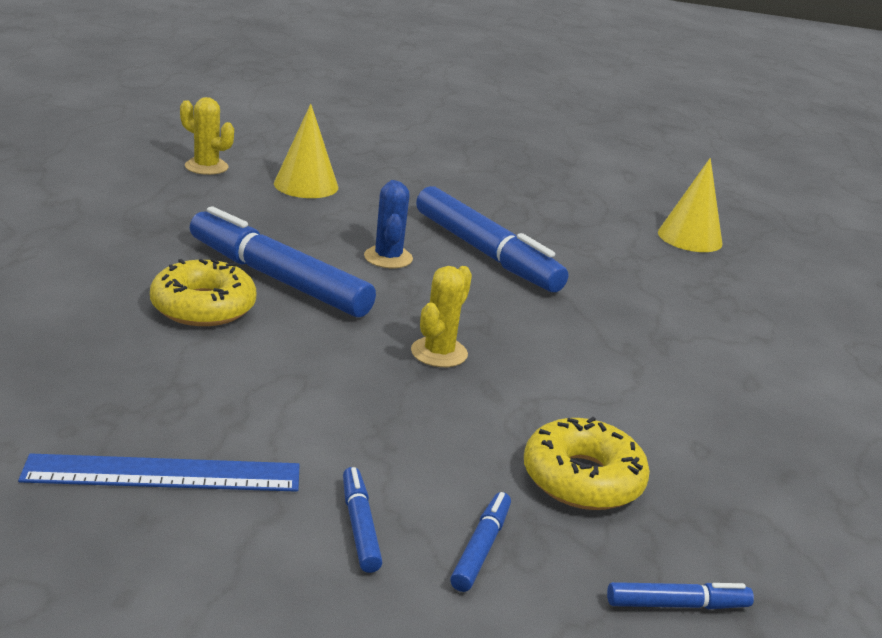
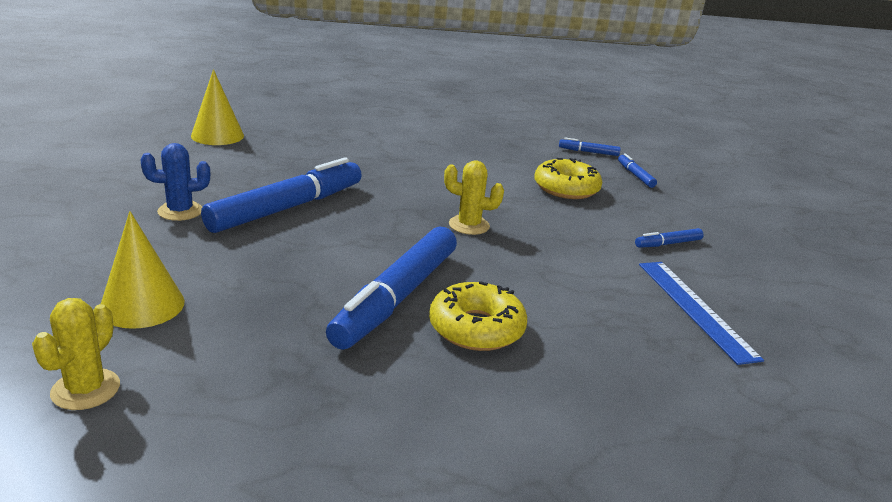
camera: 100 degrees left, 0 degrees up
(388, 258) = (321, 249): blue cactus -> blue cactus (180, 211)
(481, 548) = (648, 214): blue marker -> blue marker (588, 152)

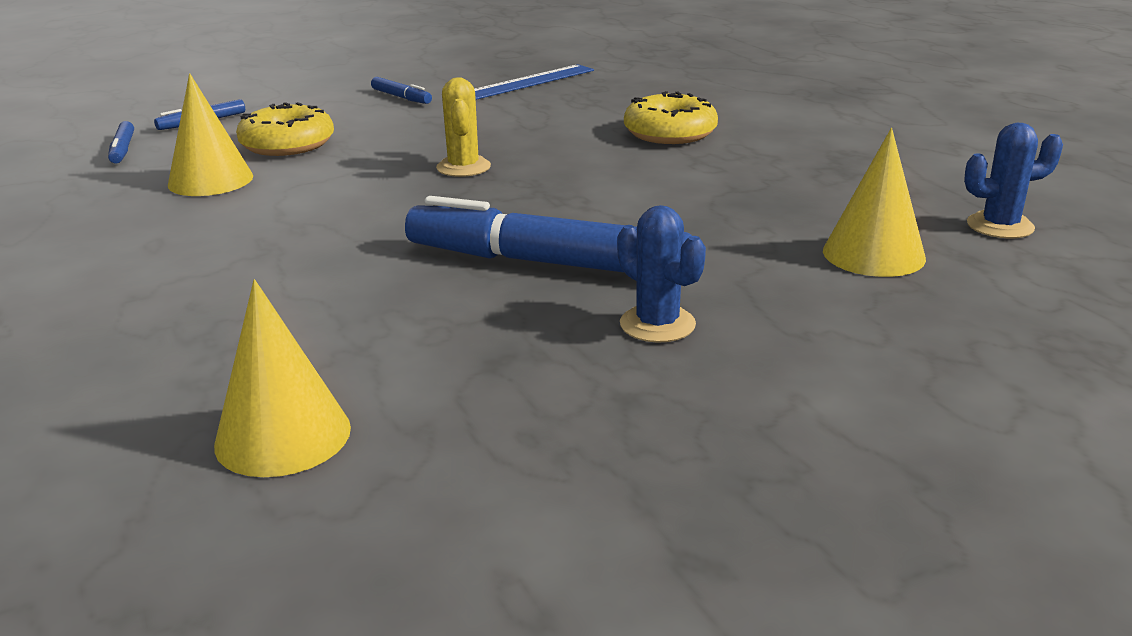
camera: 110 degrees left, 0 degrees up
(86, 389) = (1000, 226): yellow cactus -> blue cactus
(397, 298) = (669, 164): blue marker -> none
(512, 162) = (210, 180): none -> yellow cone

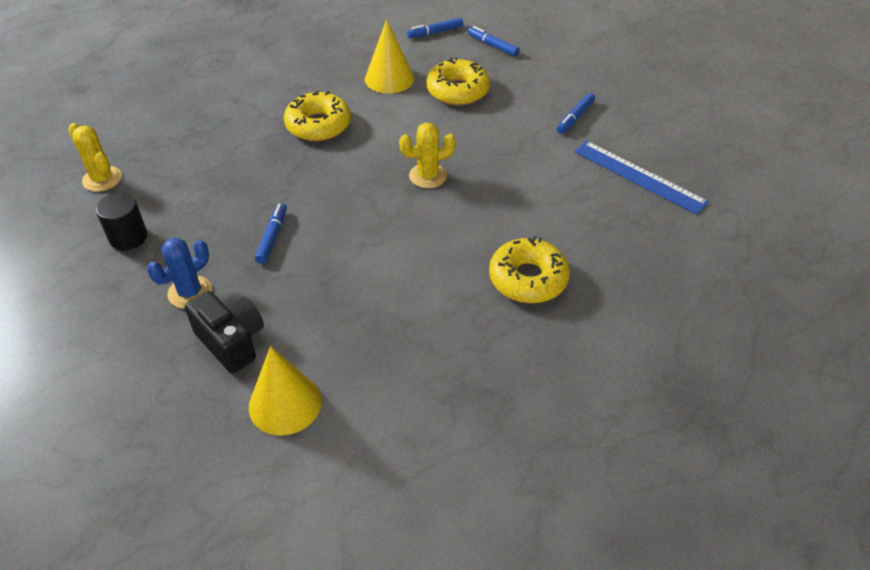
camera: 80 degrees right, 20 degrees up
(283, 436) = (102, 179): yellow cone -> yellow cactus
(285, 229) = (318, 125): none -> yellow donut
(495, 390) = (128, 237): none -> black cylinder
(546, 263) = (272, 237): blue marker -> blue marker, size x0.43
(766, 289) = (231, 342): none -> black camera
(1000, 226) = (341, 496): blue cactus -> none

